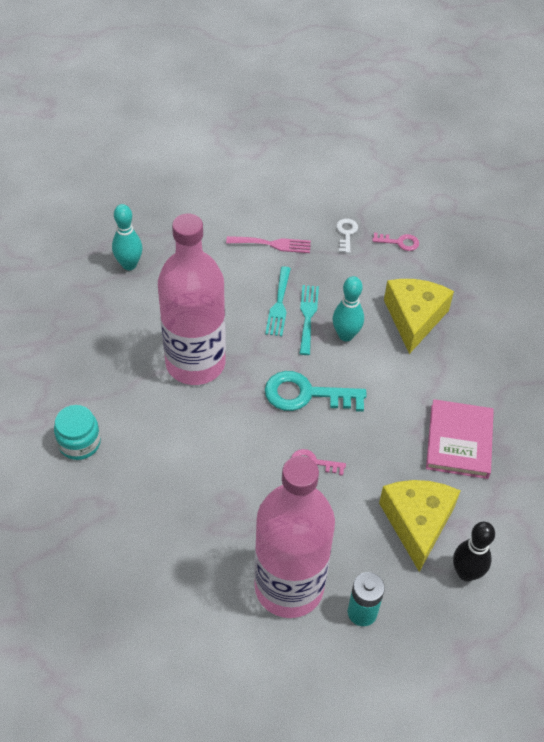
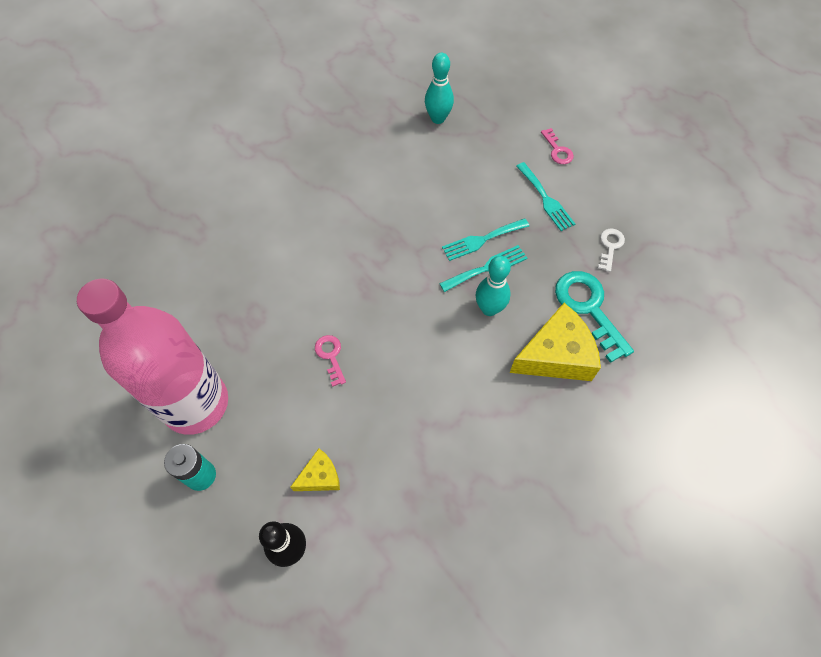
camera: 60 degrees right, 10 degrees up
(79, 443) = (245, 187): turquoise jar -> none
(195, 363) = (373, 216): pink bottle -> none
(273, 244) = (546, 199): pink fork -> turquoise fork
(306, 394) = (400, 312): turquoise key -> turquoise key (588, 308)
(346, 233) = (610, 247): white key -> white key turned 45 degrees counterclockwise
(399, 242) = (639, 295): pink key -> pink key (557, 150)
(417, 523) = (320, 477): yellow cheese -> yellow cheese, size x0.52
(459, 441) = (437, 469): pink book -> none

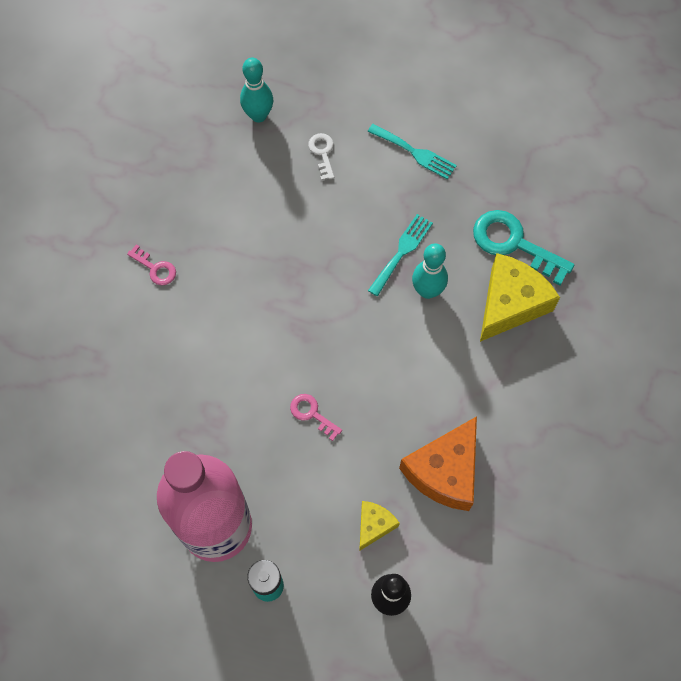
camera: 30 degrees left, 5 degrees up
(409, 465) = (444, 471): none -> orange cheese
(482, 240) = (380, 226): turquoise fork -> none
(557, 150) = (396, 94): pink key -> pink key (155, 268)
(610, 247) = (500, 172): white key -> white key (322, 153)

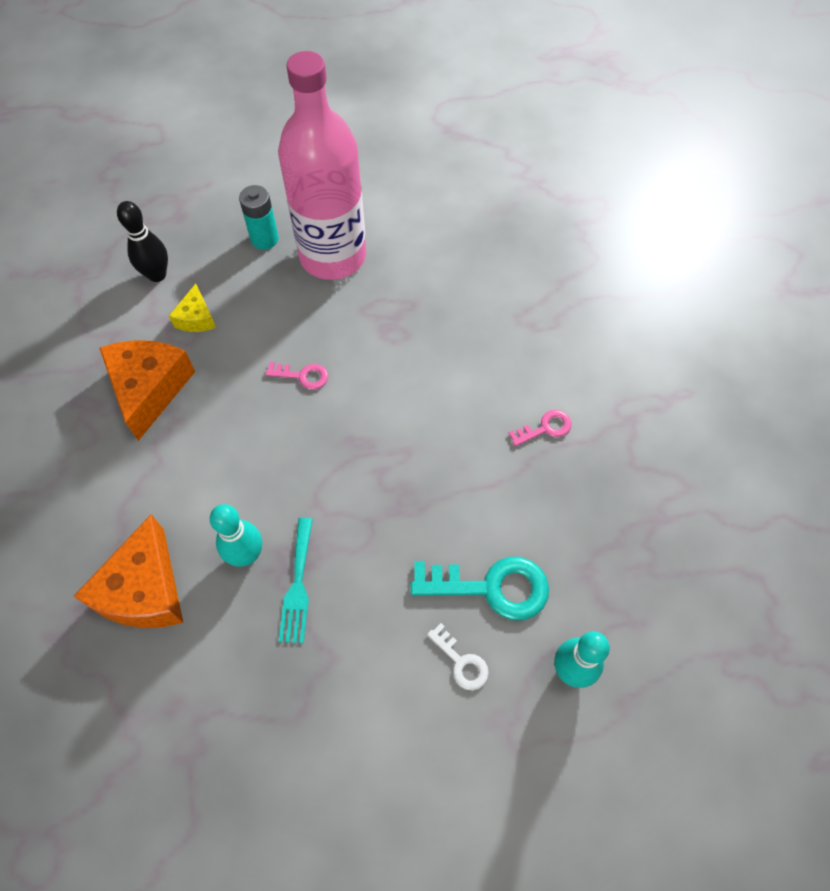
camera: 150 degrees right, 5 degrees down
(155, 268) = (545, 428): pink key -> pink key turned 150 degrees clockwise
(415, 153) = (348, 730): turquoise fork -> none
(510, 304) = (144, 590): yellow cheese -> orange cheese
(514, 244) = (167, 669): turquoise key -> turquoise key (490, 587)

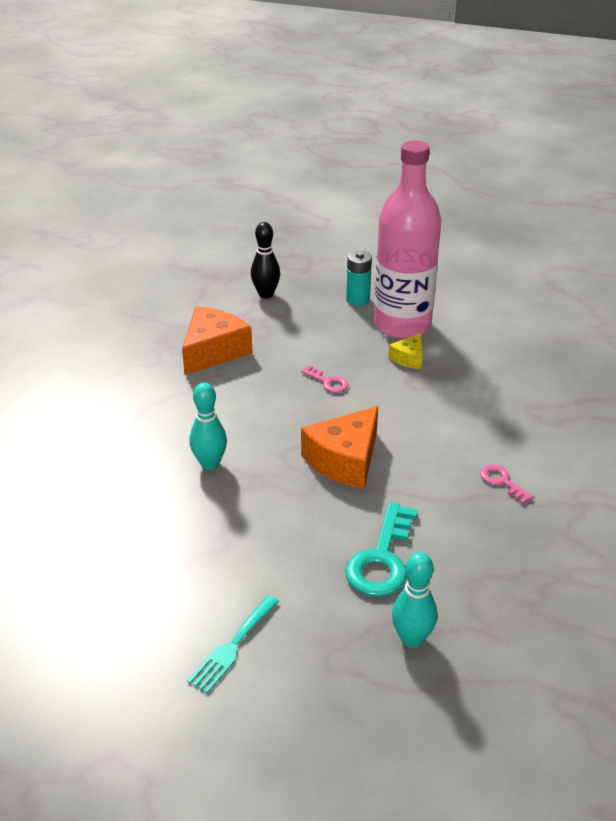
camera: 30 degrees right, 25 degrees down
(144, 590) = (125, 454): orange cheese -> orange cheese (344, 460)
(196, 318) = (275, 325): yellow cheese -> yellow cheese (408, 358)
(298, 585) = (233, 495): turquoise fork -> turquoise fork (232, 646)
(461, 662) = (323, 593): white key -> none
(490, 587) = (382, 559): turquoise key -> turquoise key turned 75 degrees clockwise
(545, 428) = (502, 482): pink key -> pink key turned 135 degrees counterclockwise

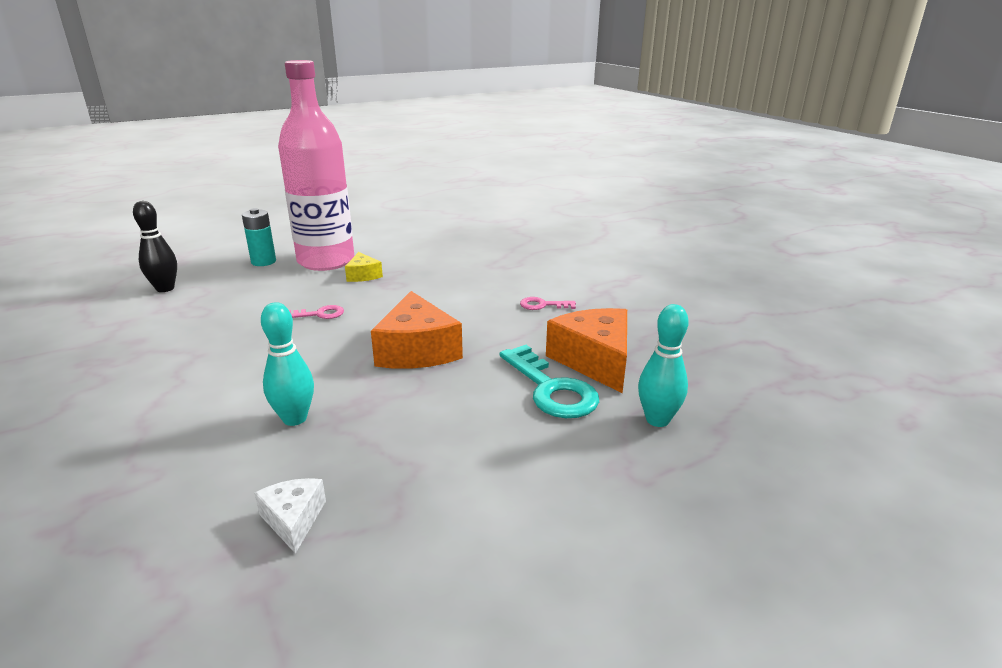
camera: 50 degrees left, 10 degrees down
(135, 530) = (294, 520): none -> white cheese
(213, 351) = (165, 343): orange cheese -> orange cheese (595, 361)
(232, 646) = (554, 534): turquoise fork -> none

